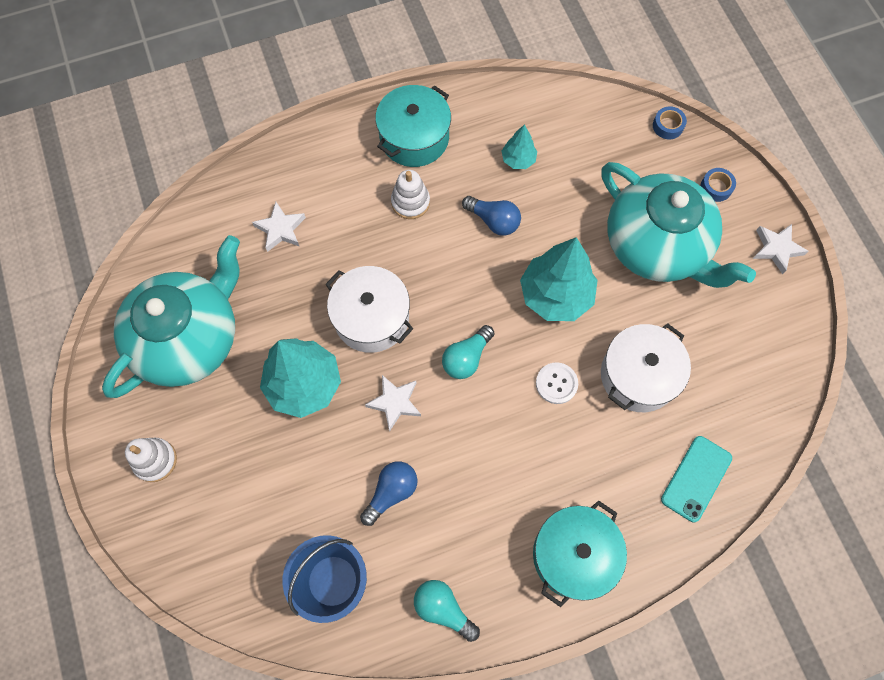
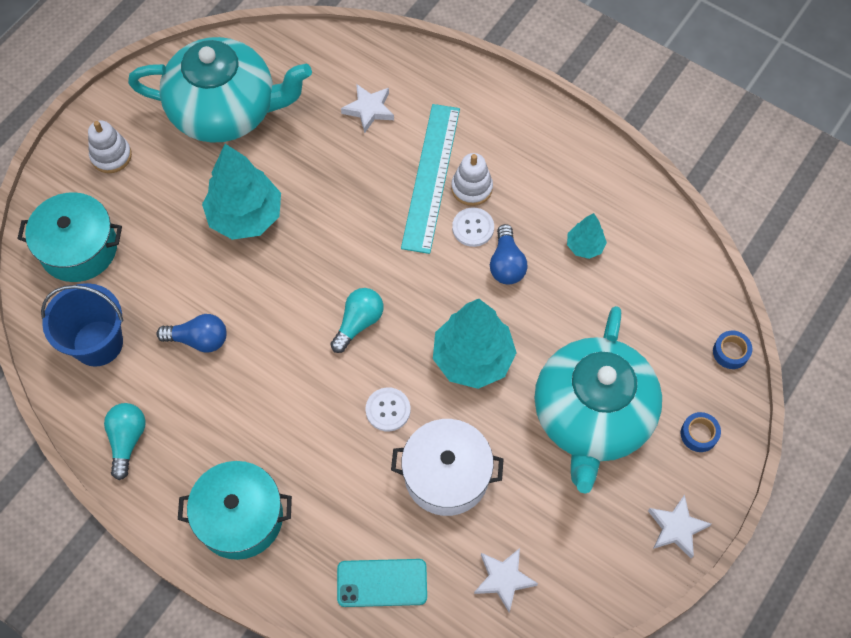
camera: 55 degrees right, 5 degrees down
(371, 318) = (340, 227): white pot -> none
(378, 224) = (431, 177): none -> turquoise ruler
(395, 403) = (278, 293): white star -> white star (504, 579)
(414, 138) = (537, 151): turquoise pot -> turquoise pot (79, 248)
(445, 224) = (473, 228): none -> white button
(466, 358) = (358, 323): turquoise light bulb -> turquoise light bulb turned 120 degrees clockwise

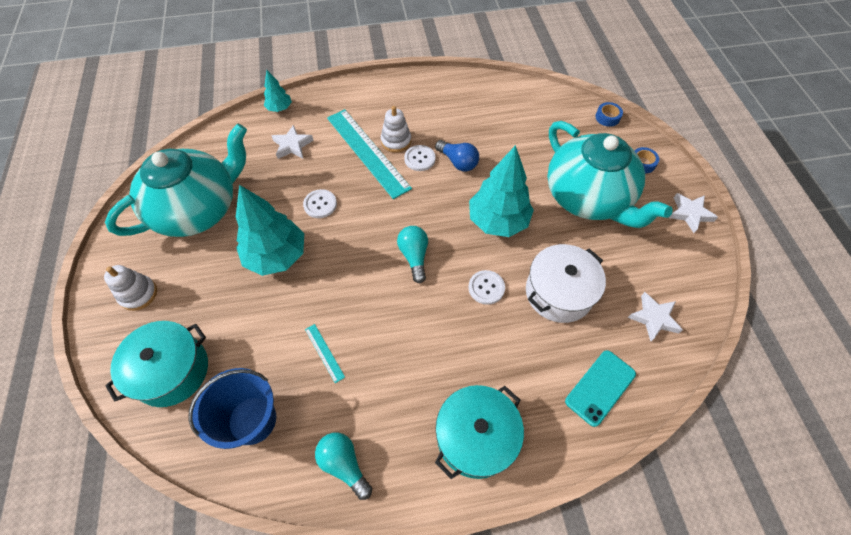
camera: 45 degrees left, 5 degrees down
(199, 339) = (324, 352): blue light bulb -> turquoise ruler
(331, 197) = (320, 204): none -> white button
(584, 246) = (486, 124): turquoise tree -> turquoise tree (279, 108)

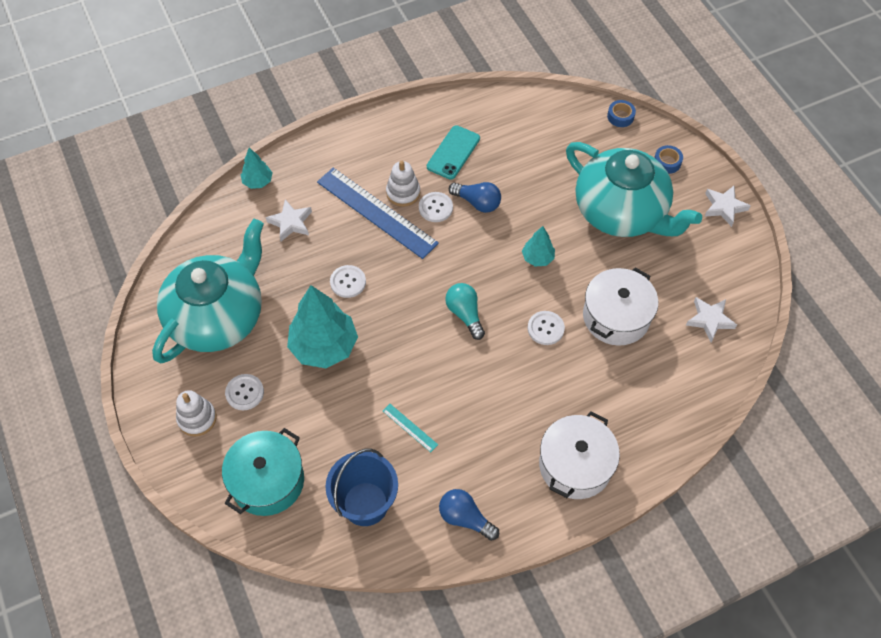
camera: 15 degrees left, 0 degrees up
(190, 281) = (244, 393): none -> white button
(344, 464) = (465, 518): turquoise light bulb -> blue light bulb
(367, 152) = (376, 212): turquoise ruler -> blue ruler
(475, 436) = (575, 465): turquoise pot -> white pot
(498, 221) = (537, 258): turquoise tree -> turquoise tree, size x0.50
(600, 387) = (675, 395): turquoise phone -> turquoise phone (453, 152)

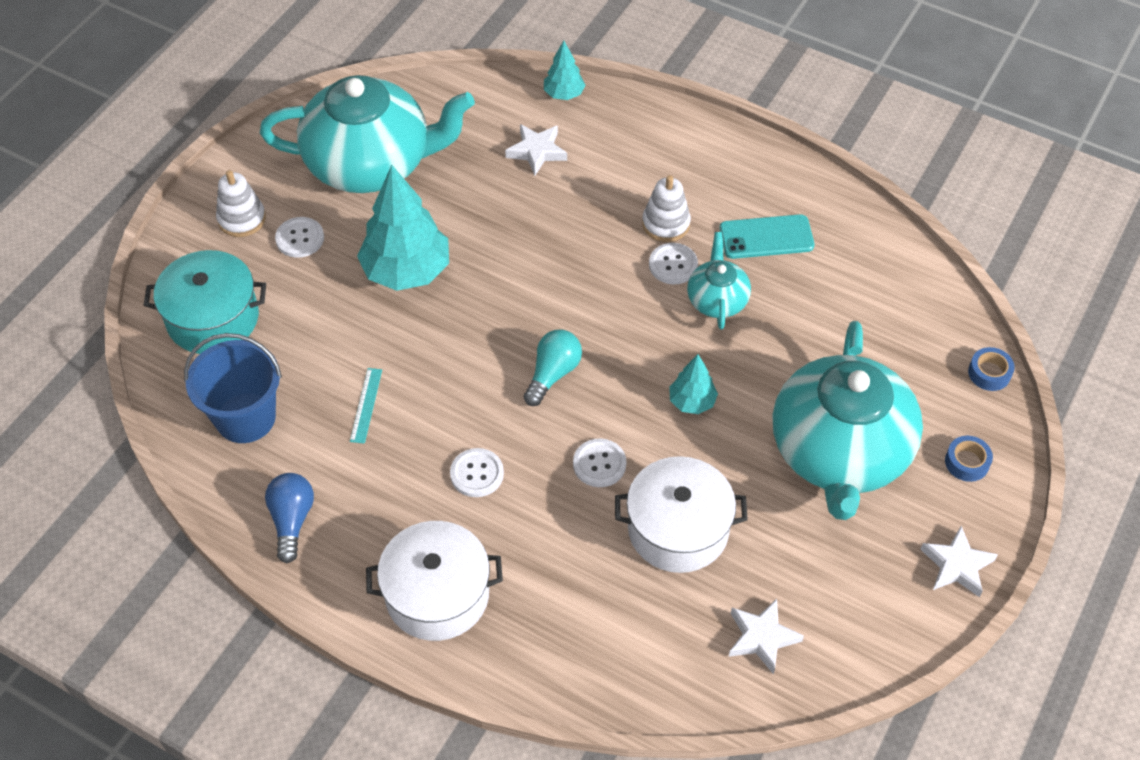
camera: 55 degrees right, 5 degrees down
(348, 282) = (504, 244): white button -> white button (477, 474)
(376, 212) = (617, 216): blue ruler -> none
(477, 202) = (717, 300): blue light bulb -> turquoise teapot

